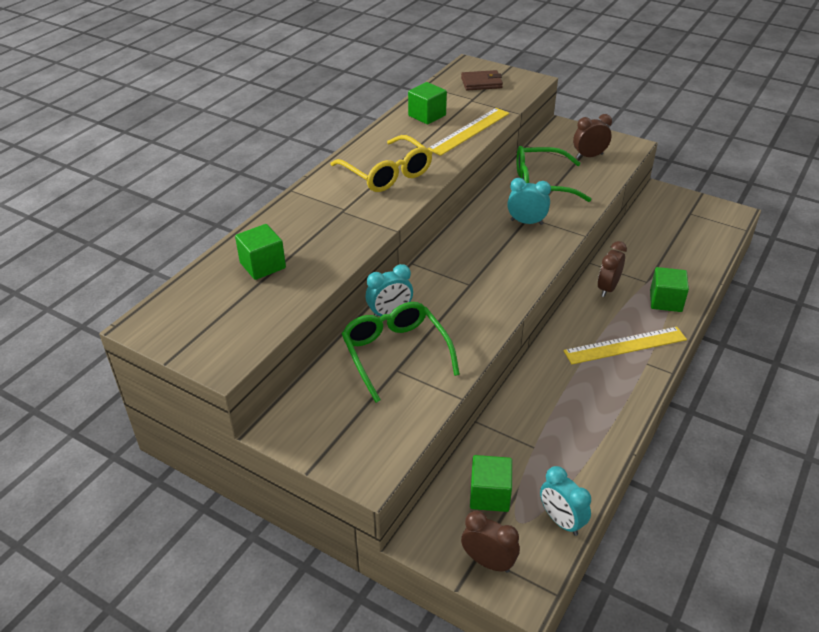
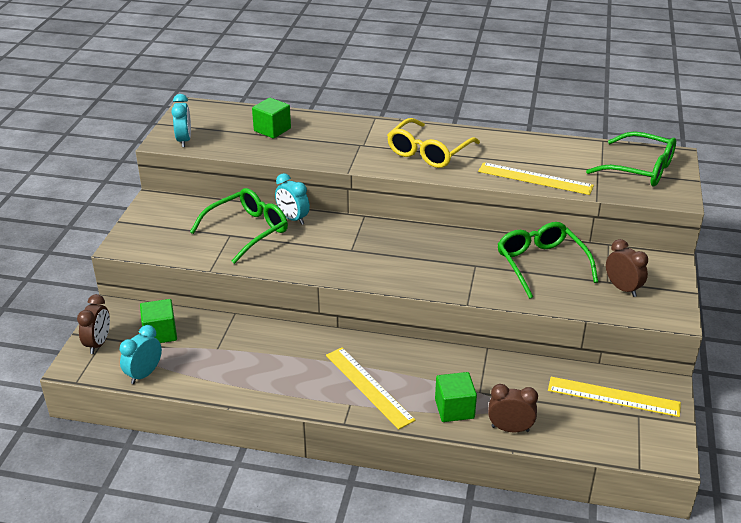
camera: 70 degrees right, 5 degrees down
(427, 115) = (544, 152): green cube -> none
(481, 83) = (640, 169): brown wallet -> green glasses
(526, 222) = (465, 265): turquoise clock -> turquoise clock (184, 140)
(607, 288) = (451, 365): brown clock -> brown clock (510, 429)
(666, 217) = (613, 396): none -> yellow ruler

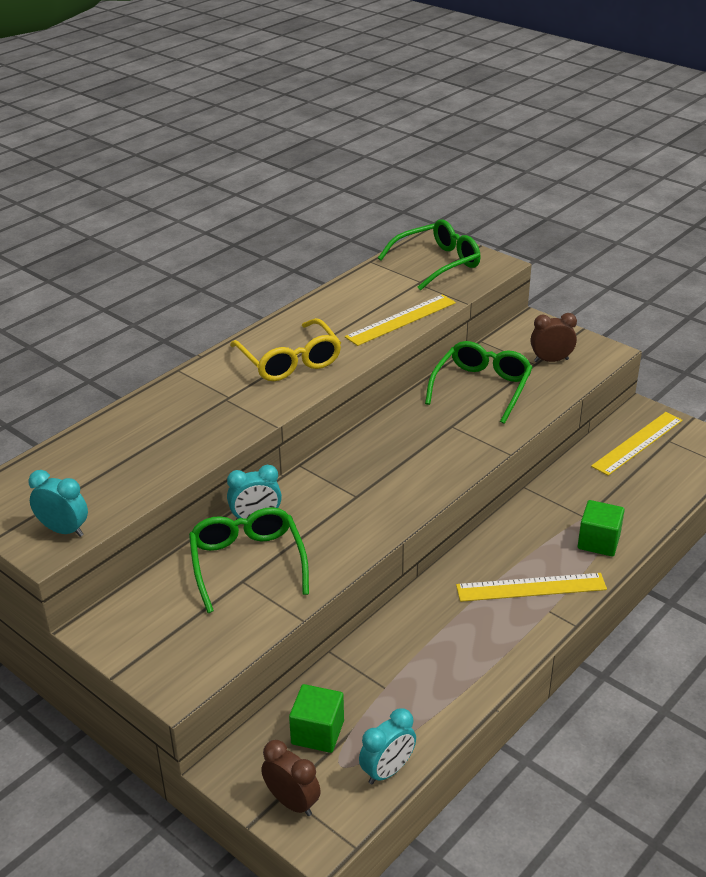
camera: 60 degrees left, 0 degrees up
(144, 374) = (387, 771): turquoise clock -> turquoise clock turned 105 degrees counterclockwise
(272, 130) = (120, 450): green cube -> none
(510, 429) = (645, 518): brown clock -> none
(541, 264) = (481, 388): green glasses -> green glasses turned 105 degrees clockwise

